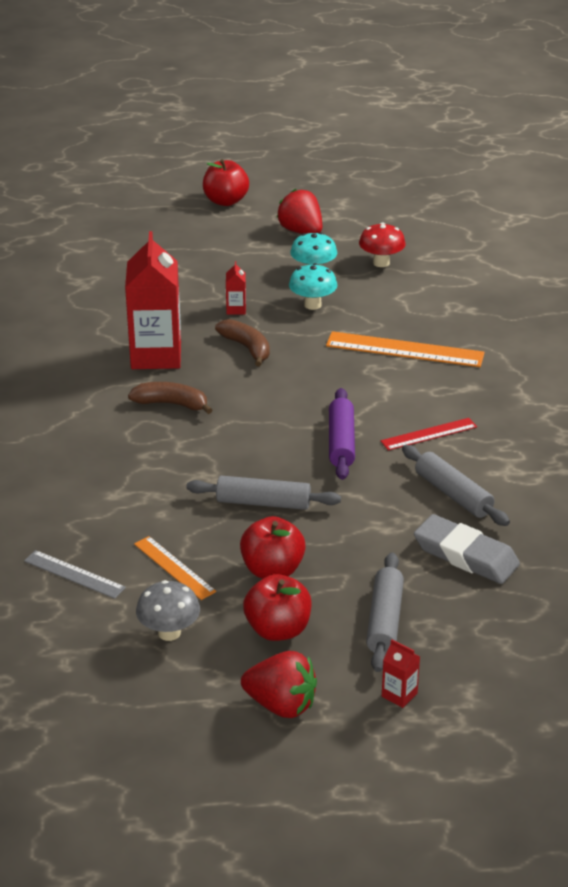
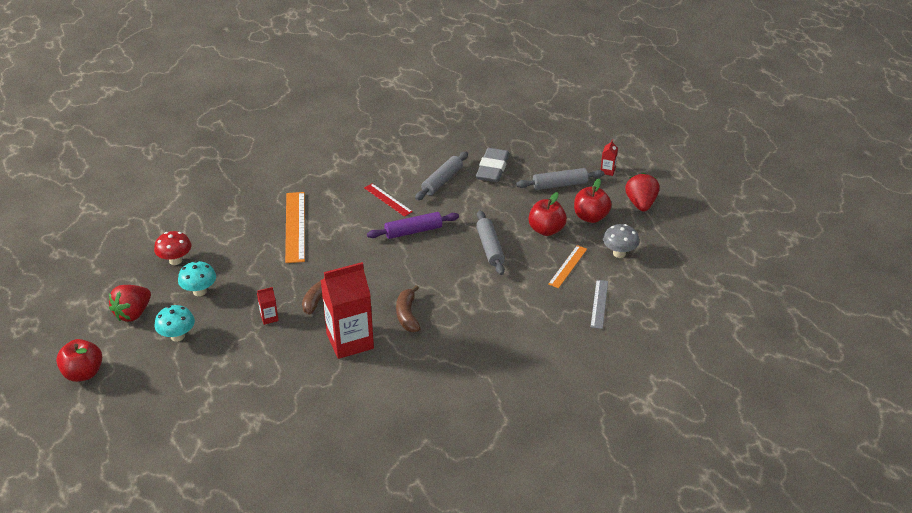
camera: 110 degrees left, 5 degrees up
(312, 305) = (249, 281): turquoise mushroom -> turquoise mushroom (177, 336)

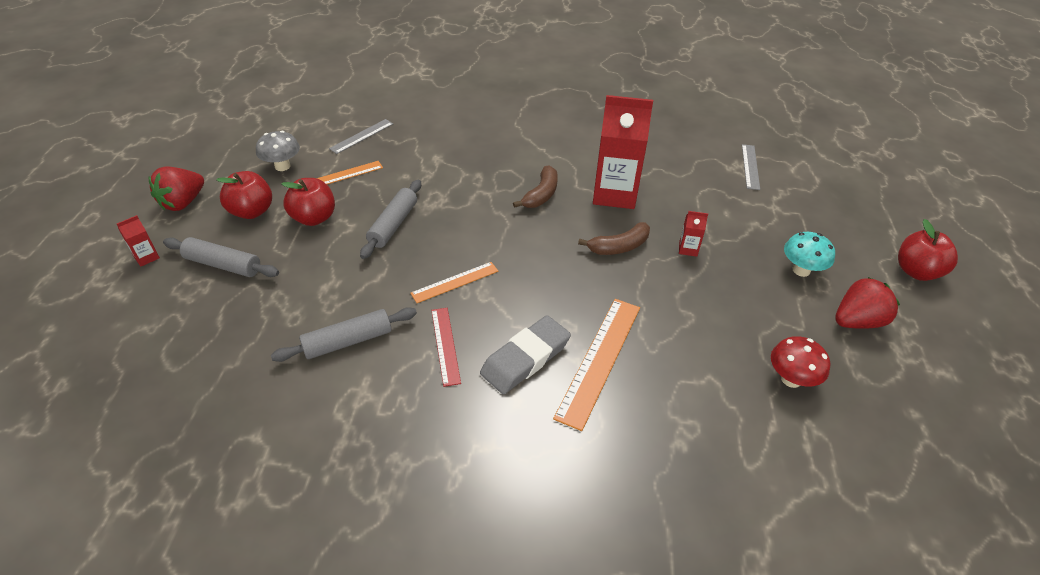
camera: 150 degrees left, 5 degrees up
(199, 291) = (764, 316): turquoise mushroom -> none
(241, 427) = (750, 166): none -> grey ruler
(413, 231) = (455, 282): purple rolling pin -> orange ruler
(492, 168) = (264, 329): grey eraser -> grey eraser (525, 358)

